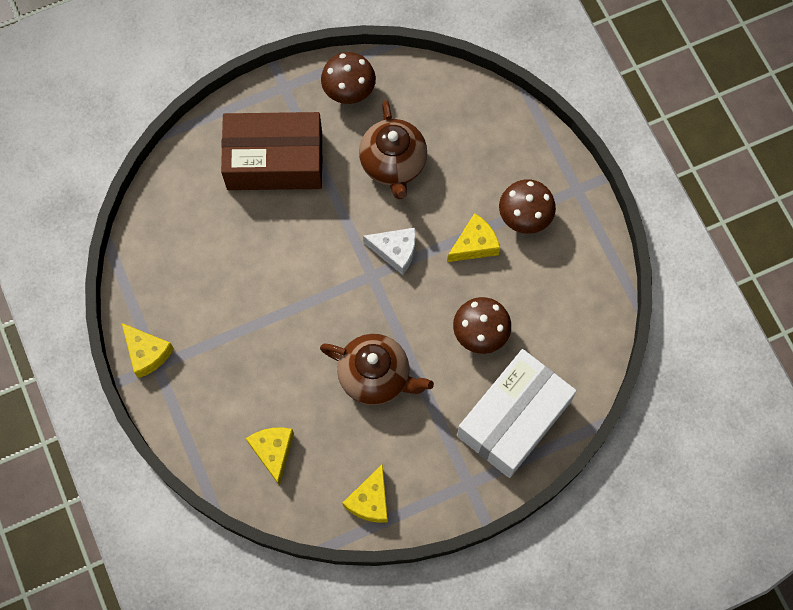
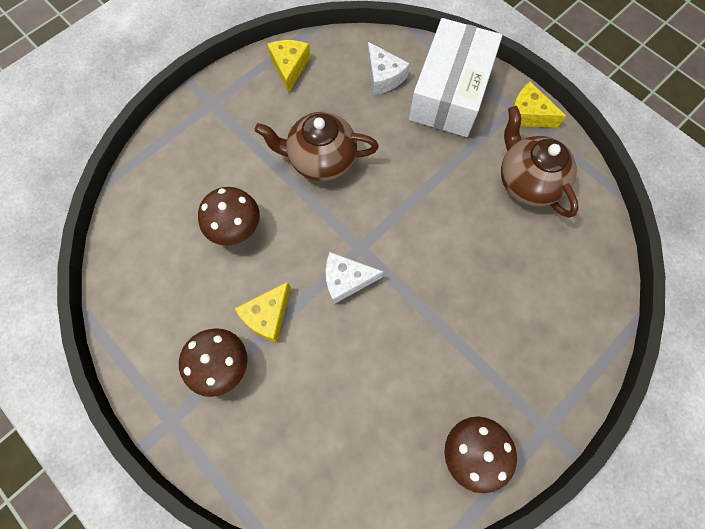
camera: 160 degrees right, 0 degrees up
(273, 451) = (383, 76): yellow cheese -> white cheese
(274, 160) = (511, 333): brown box -> none
(393, 164) = (384, 376): brown teapot -> brown teapot (527, 181)
(513, 419) = (184, 165): white box -> white box (450, 92)

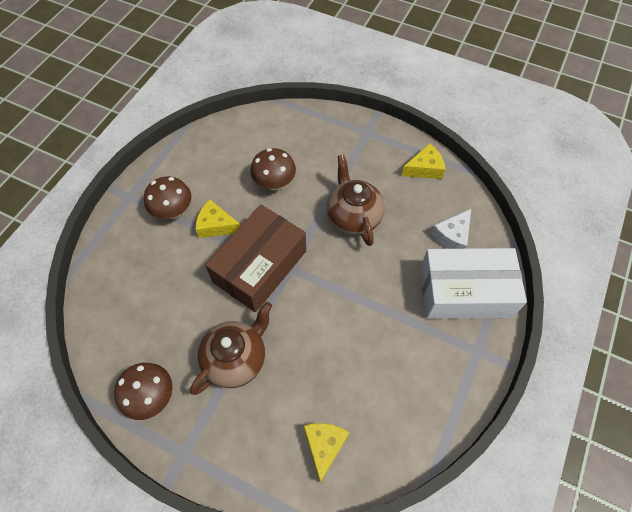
camera: 70 degrees right, 10 degrees down
(346, 280) = (260, 266): white cheese -> brown box
(527, 114) = (476, 365): yellow cheese -> yellow cheese (324, 446)
(527, 181) = (405, 382): brown teapot -> brown teapot (236, 359)

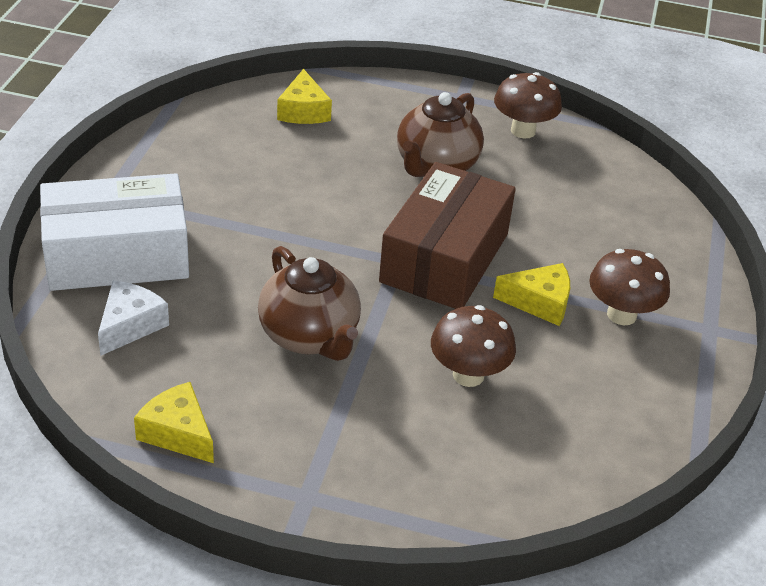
camera: 165 degrees right, 20 degrees down
(424, 168) = (178, 433): yellow cheese -> yellow cheese turned 75 degrees clockwise

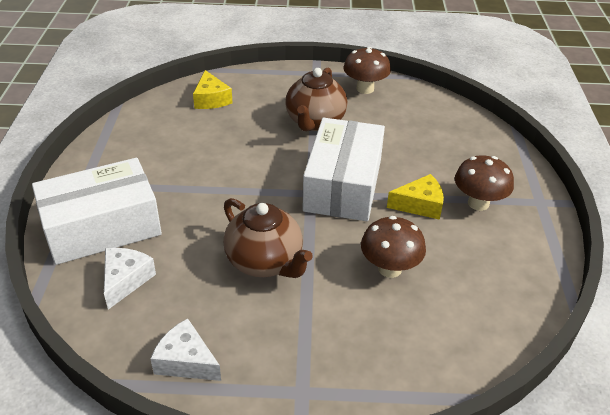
camera: 10 degrees left, 0 degrees up
(178, 433) = (186, 361): yellow cheese -> white cheese
(444, 258) = (343, 185): brown box -> white box

